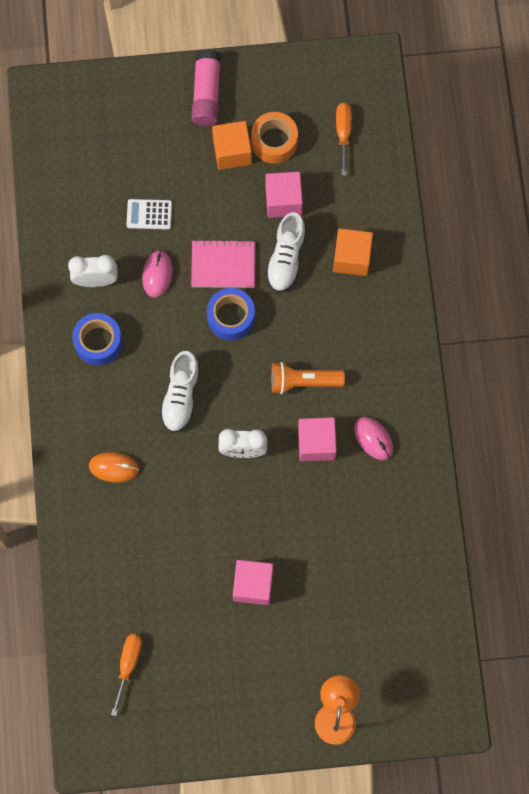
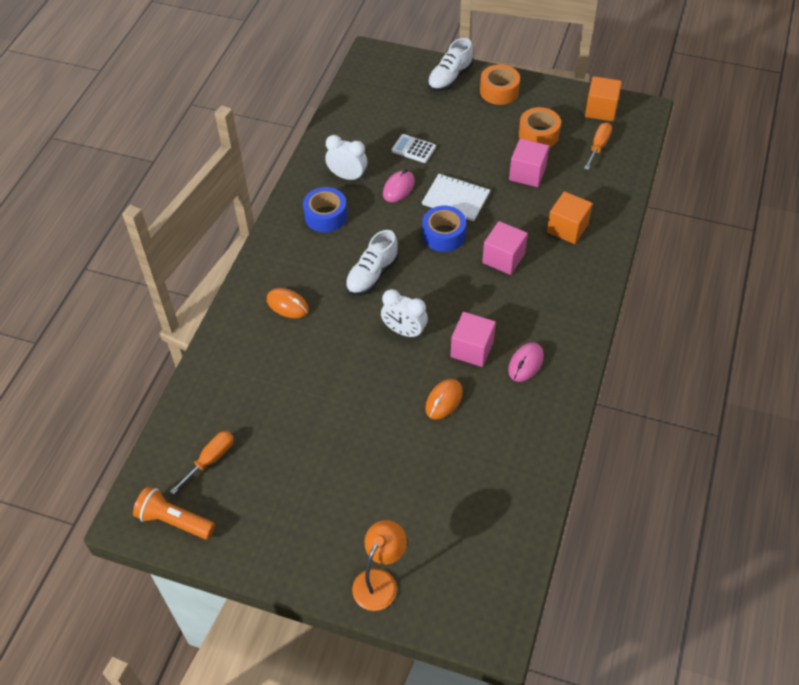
camera: 25 degrees right, 20 degrees down
(206, 94) = (499, 91): pink glue stick -> orange tape
(223, 265) = (456, 199): pink notebook -> white notebook
(232, 152) = (501, 131): orange cube -> orange cube (600, 110)
(253, 585) = (358, 438): pink cube -> pink cube (503, 258)
(286, 259) = (510, 211): white shoe -> white shoe (450, 78)
(303, 381) = (483, 300): orange flashlight -> orange flashlight (174, 520)
(314, 511) = (444, 400): none -> orange mouse
(373, 439) = (525, 363): pink mouse -> pink mouse turned 45 degrees clockwise

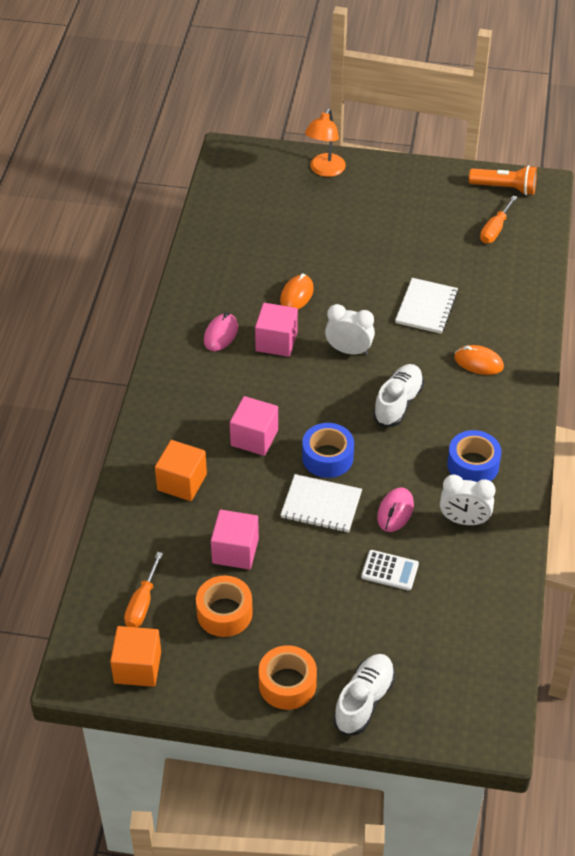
camera: 170 degrees right, 5 degrees down
(317, 369) = (426, 307): none -> white notebook

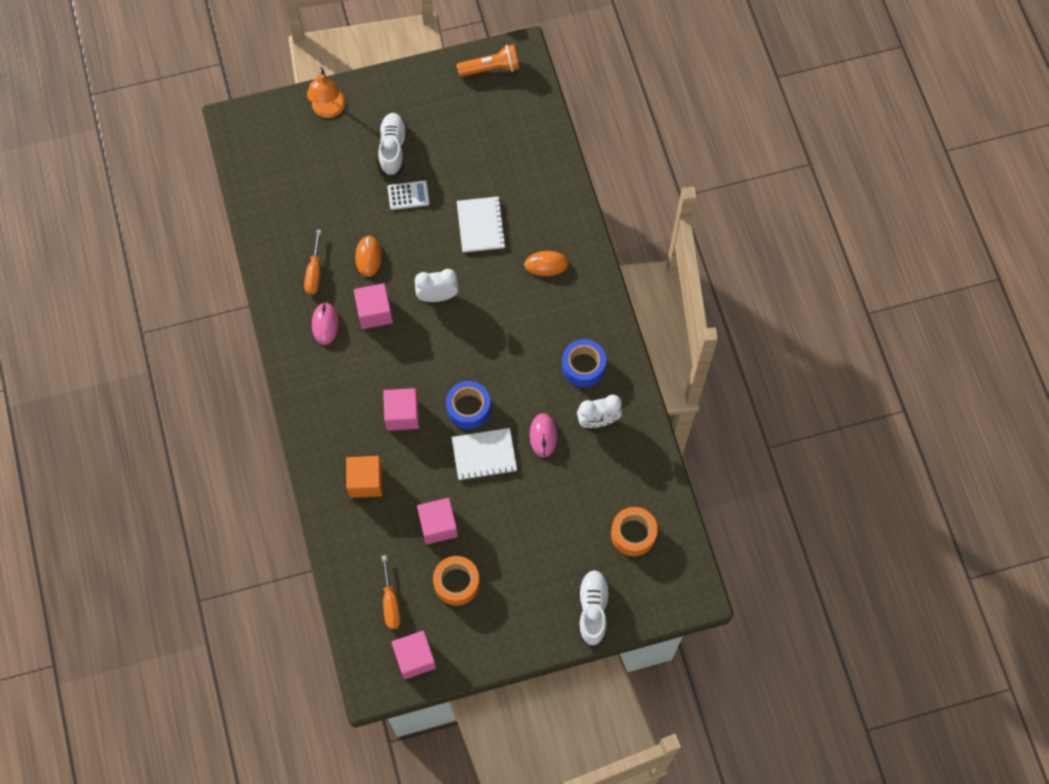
camera: 25 degrees left, 20 degrees up
(137, 667) = (415, 658): orange cube -> pink cube
(287, 684) = (531, 621): orange tape -> orange tape (633, 534)
(389, 570) = (562, 491): white calculator -> white calculator (408, 195)
(398, 403) = (500, 332): white shoe -> white shoe (392, 149)
(495, 229) = (501, 118): orange screwdriver -> orange screwdriver (314, 272)

